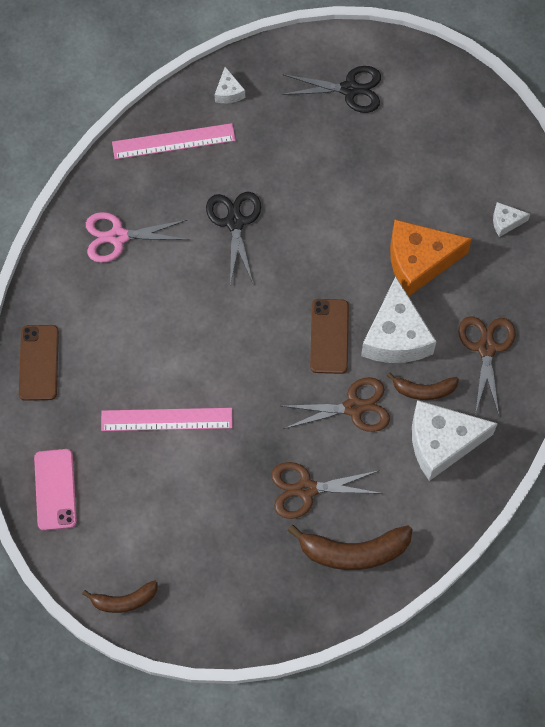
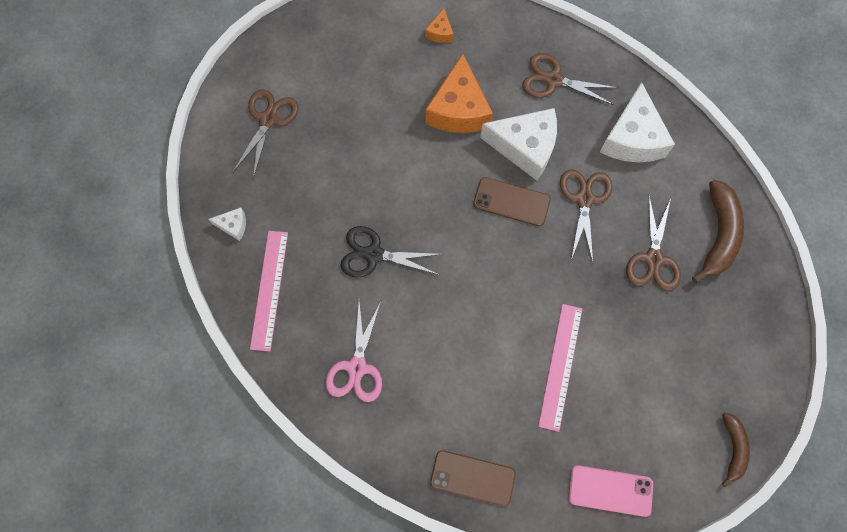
camera: 75 degrees left, 5 degrees up
(349, 89) = (268, 119): black scissors -> brown scissors
(423, 390) = (581, 139): brown banana -> none
(505, 222) = (440, 32): white cheese -> orange cheese

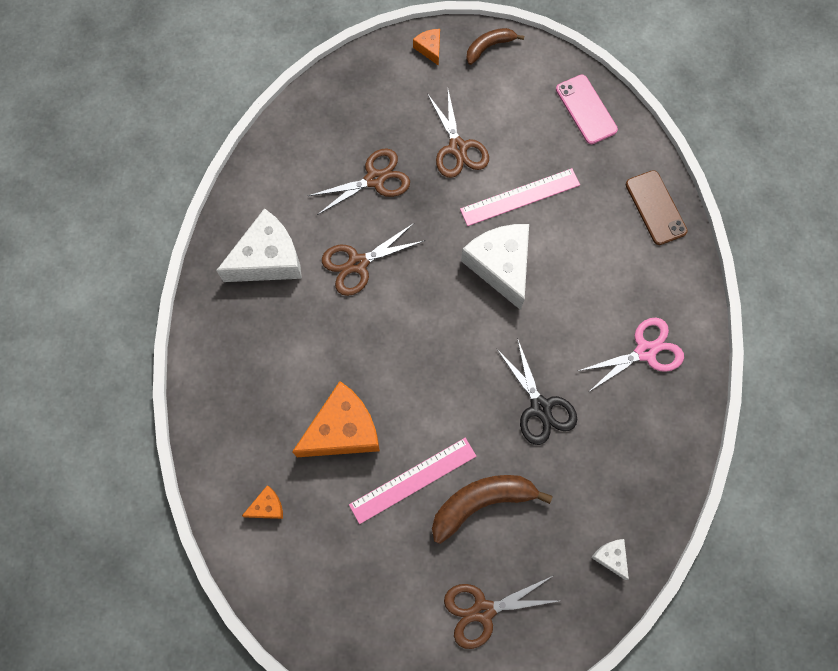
camera: 125 degrees left, 0 degrees up
(269, 289) = (641, 475): pink ruler -> pink ruler (413, 480)
(511, 201) = (404, 322): brown phone -> none
(525, 147) = (341, 344): white cheese -> white cheese (500, 266)
(553, 80) = (251, 363): brown scissors -> brown scissors (457, 148)
(718, 235) = (317, 143): brown banana -> brown banana (482, 502)
(762, 392) = (429, 49): none -> orange cheese

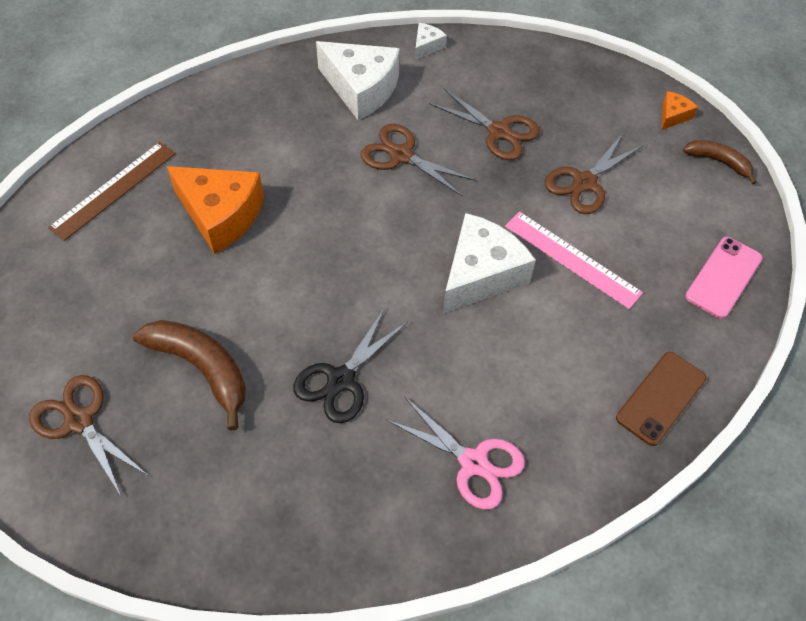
camera: 60 degrees right, 15 degrees down
(267, 507) = (113, 190): orange cheese -> brown ruler
(413, 480) = (197, 295): pink ruler -> none
(611, 557) = (197, 531): white cheese -> white cheese (427, 46)

